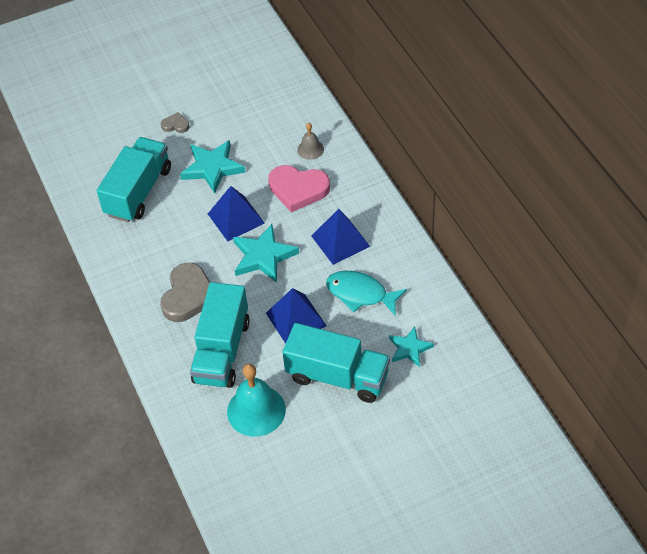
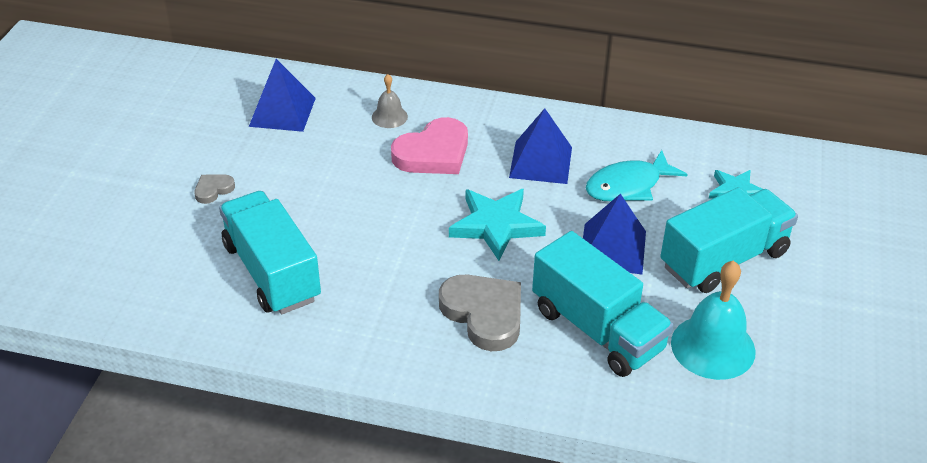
camera: 55 degrees left, 10 degrees down
(212, 168) = (318, 196): turquoise star -> none
(236, 218) = (415, 217): blue pyramid -> blue pyramid (282, 112)

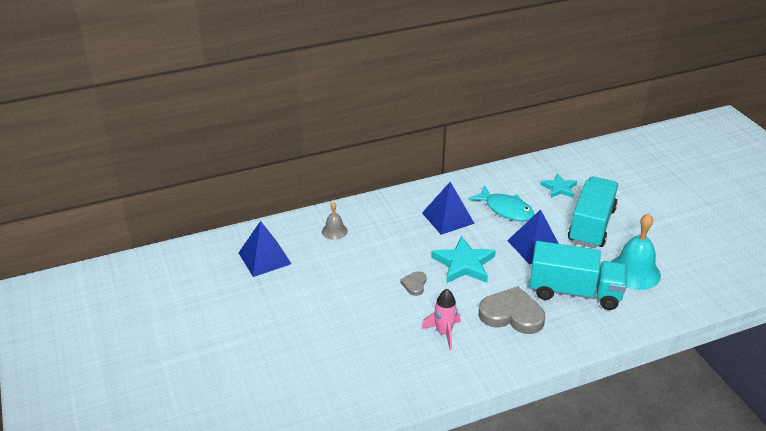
camera: 35 degrees left, 5 degrees down
(213, 190) = (276, 326): grey heart -> grey heart (414, 284)
(272, 272) = (370, 355): turquoise truck -> none
(379, 292) = (444, 333): none -> pink rocket
(433, 153) = (384, 240): pink heart -> none
(628, 186) = (506, 210): turquoise fish -> turquoise fish turned 75 degrees counterclockwise

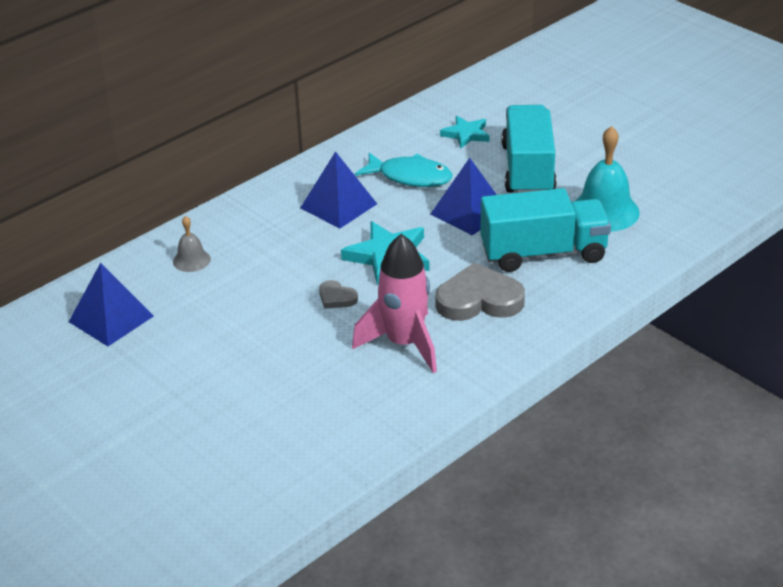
camera: 20 degrees left, 0 degrees up
(414, 284) = (336, 298): grey heart -> grey heart turned 45 degrees counterclockwise
(444, 333) = (404, 344): pink rocket -> pink rocket, size x1.64

